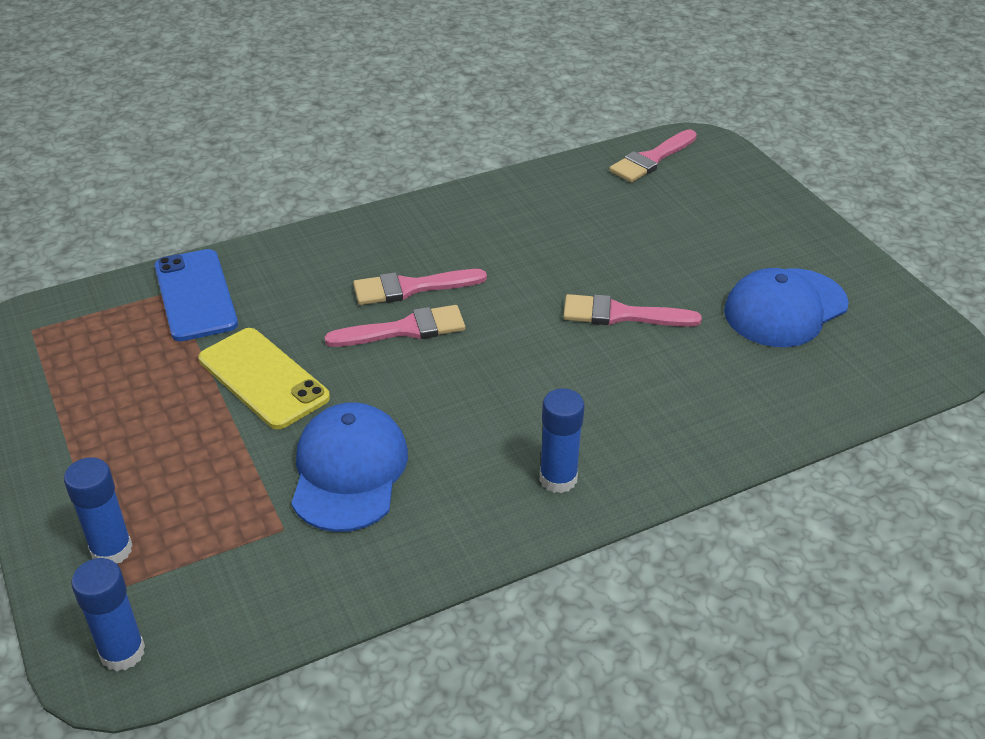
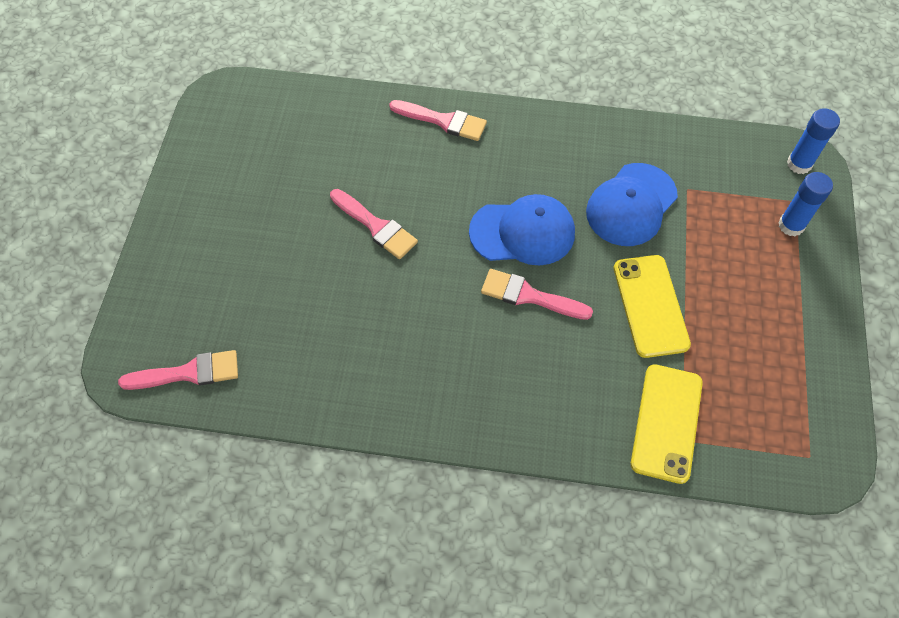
camera: 145 degrees left, 20 degrees up
(195, 295) = (666, 423): blue phone -> yellow phone
(411, 288) = (498, 334): pink brush -> pink brush (443, 121)
(558, 479) = (516, 138): blue glue stick -> none
(785, 308) = (270, 173): blue cap -> blue cap (523, 232)

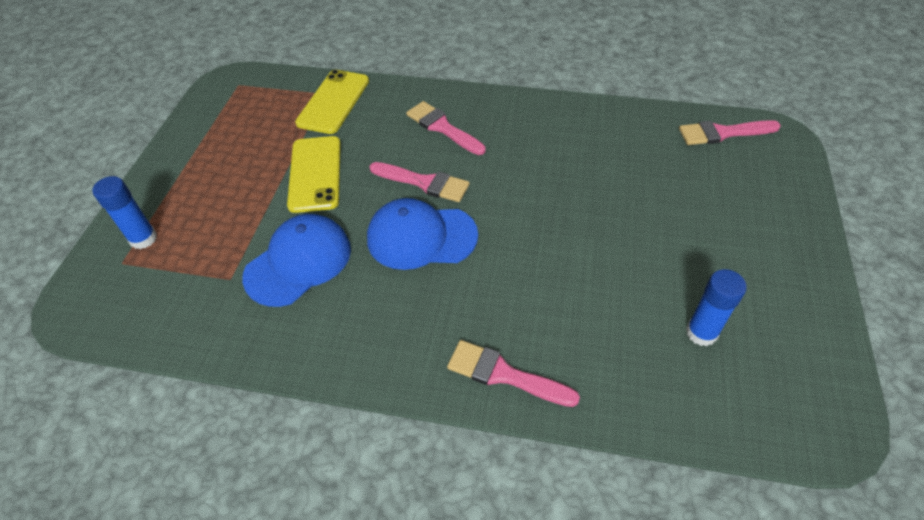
camera: 175 degrees left, 10 degrees down
(376, 226) = (577, 246): pink brush -> pink brush (442, 127)
(799, 164) = (88, 304): blue glue stick -> blue glue stick (701, 332)

